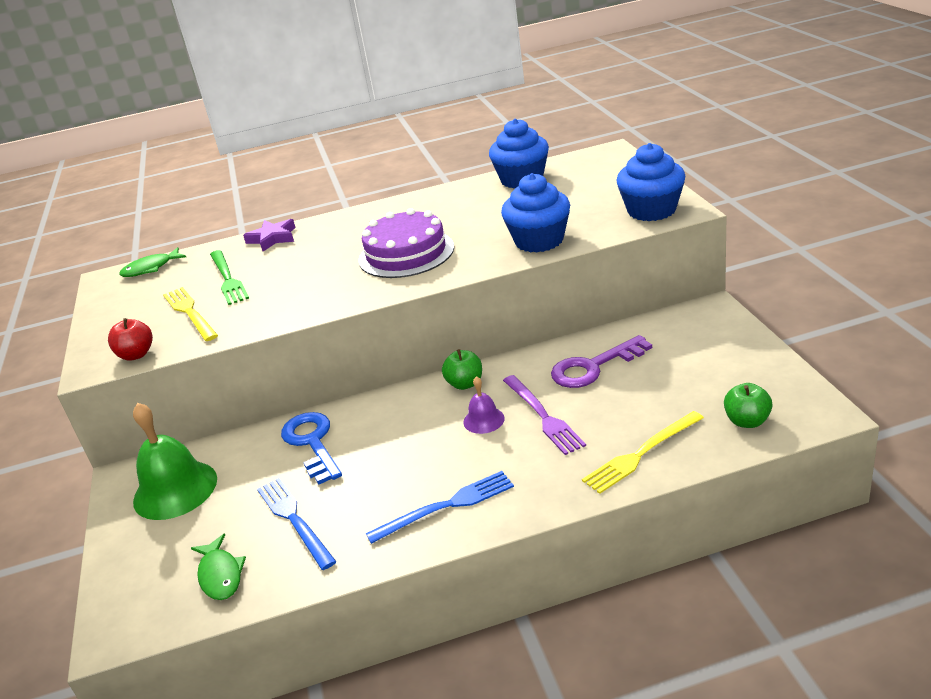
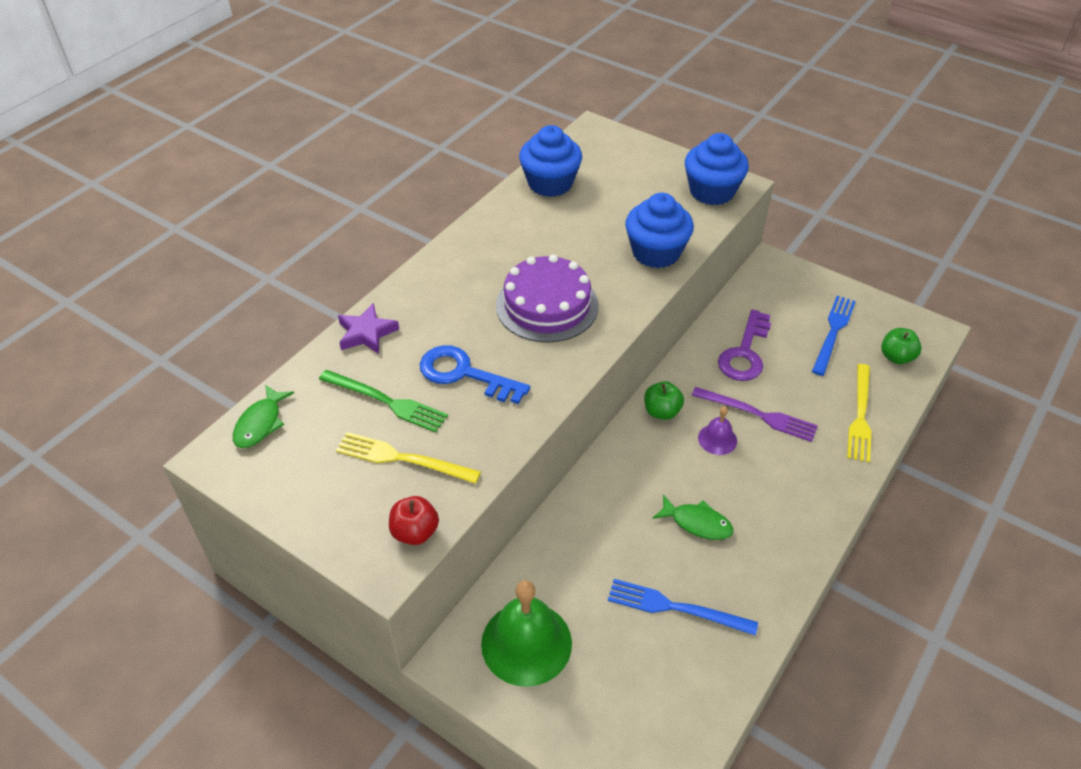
camera: 45 degrees left, 15 degrees up
(220, 575) = (677, 690): green fish -> green fish (697, 523)
(312, 443) = (598, 530): blue key -> blue key (464, 374)
(446, 506) = (779, 529): blue fork -> blue fork (833, 332)

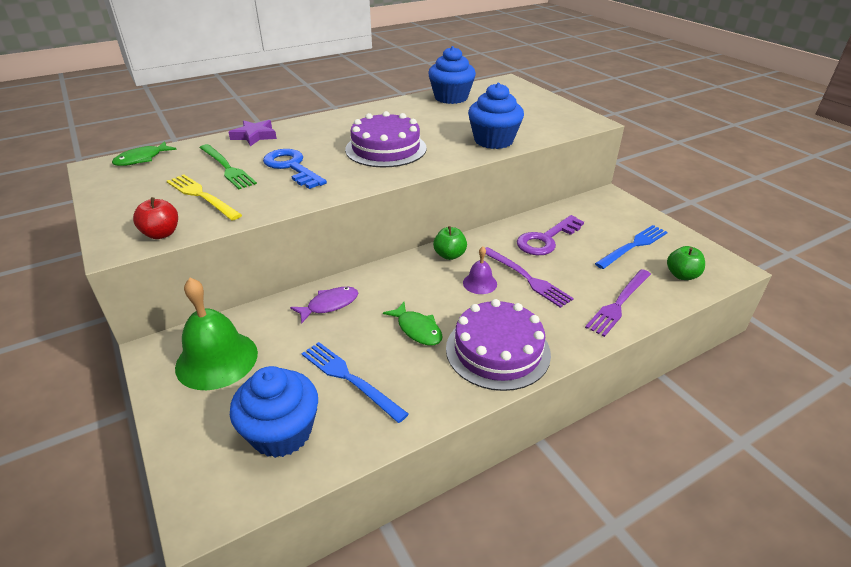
camera: 25 degrees right, 10 degrees down
(586, 527) = (329, 305): none -> purple fish
(712, 191) = (567, 121): blue cupcake -> blue cupcake (281, 432)
(787, 517) = (497, 350): none -> purple cake
(860, 416) = (619, 303): yellow fork -> purple fork

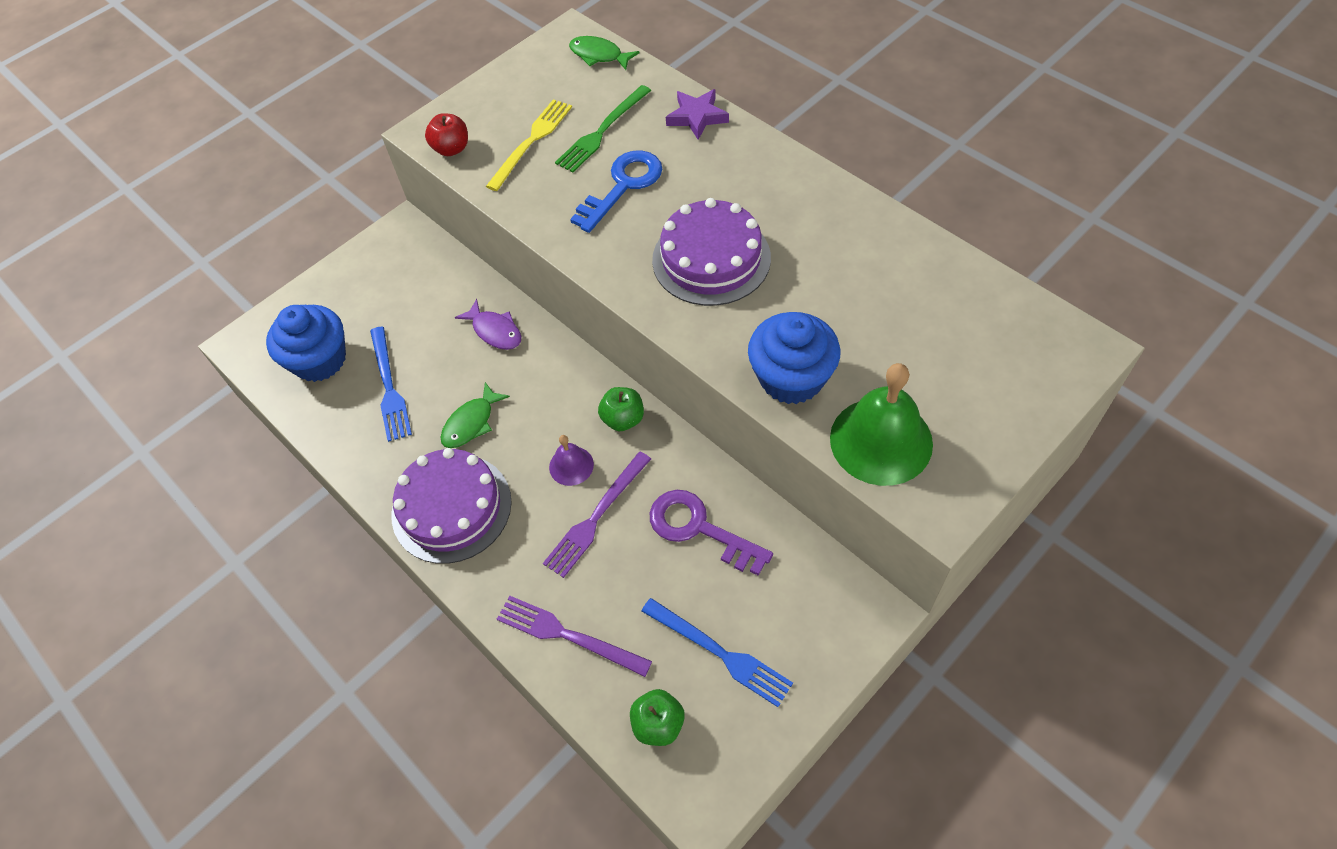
camera: 80 degrees right, 20 degrees up
(217, 359) = (398, 276): green bell -> green bell (881, 440)
(350, 379) = (389, 387): blue fork -> blue fork turned 135 degrees clockwise
(451, 98) = (948, 284): blue cupcake -> none

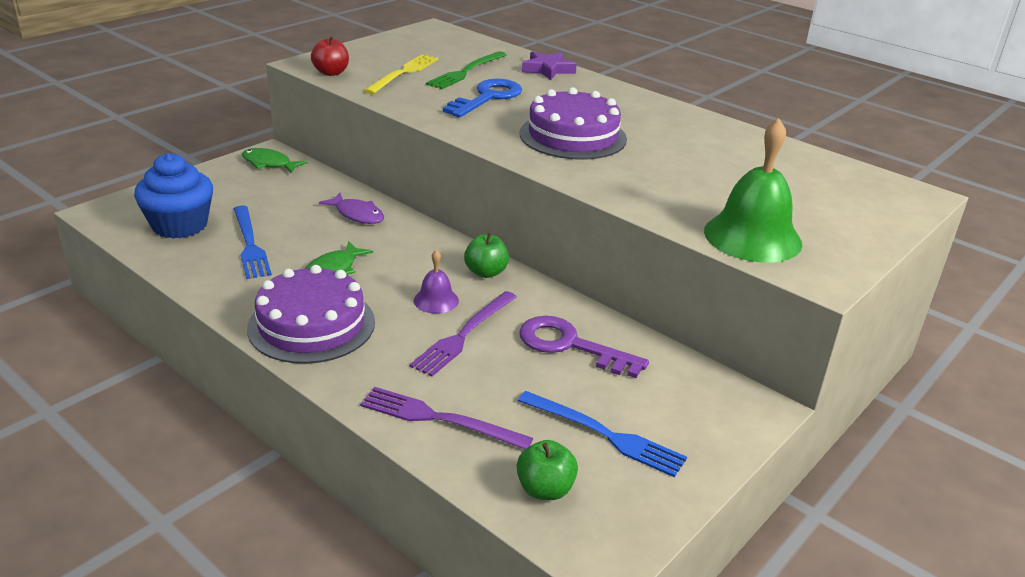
camera: 10 degrees left, 25 degrees down
(599, 55) = (459, 38): green fish -> green fish (269, 163)
(791, 378) = (659, 200): blue cupcake -> none

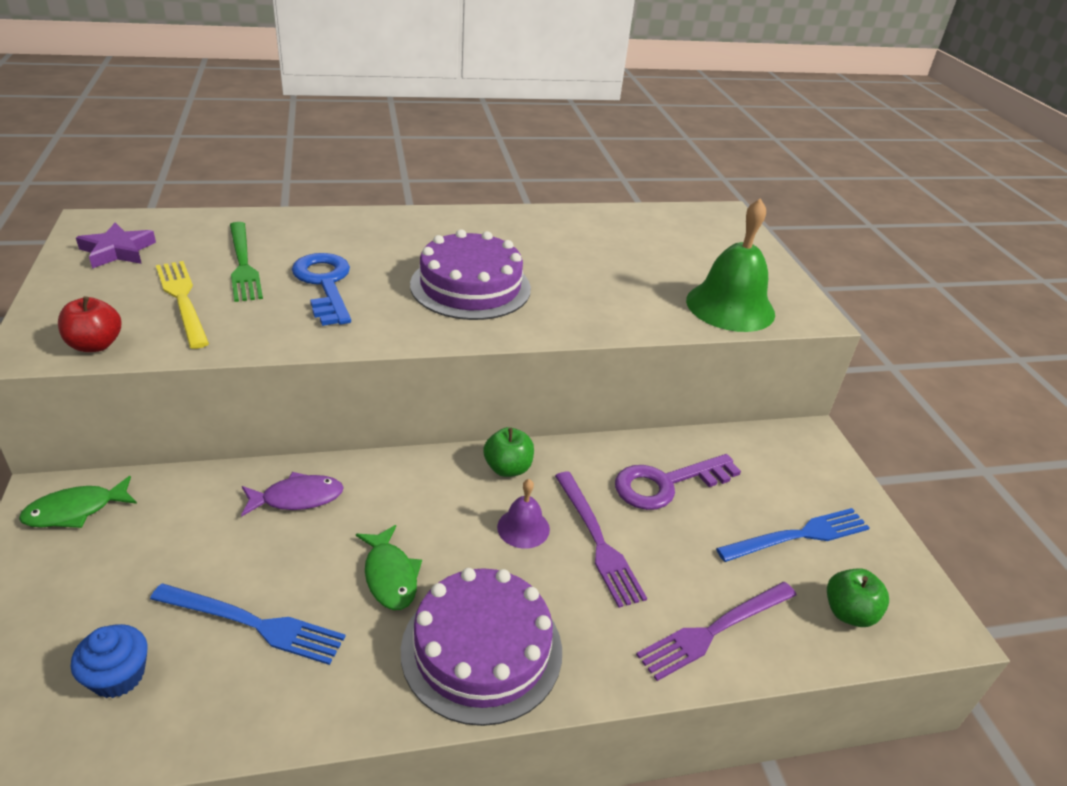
camera: 55 degrees left, 5 degrees up
(180, 225) = (118, 676): blue cupcake -> blue cupcake, size x0.58
(548, 69) = (311, 223): purple star -> purple star (117, 251)

